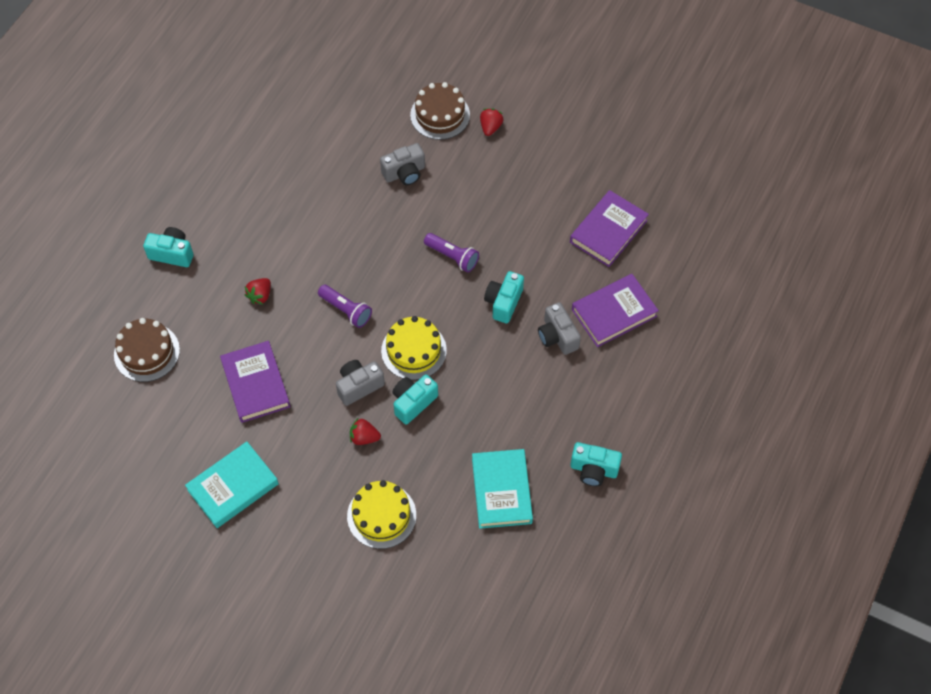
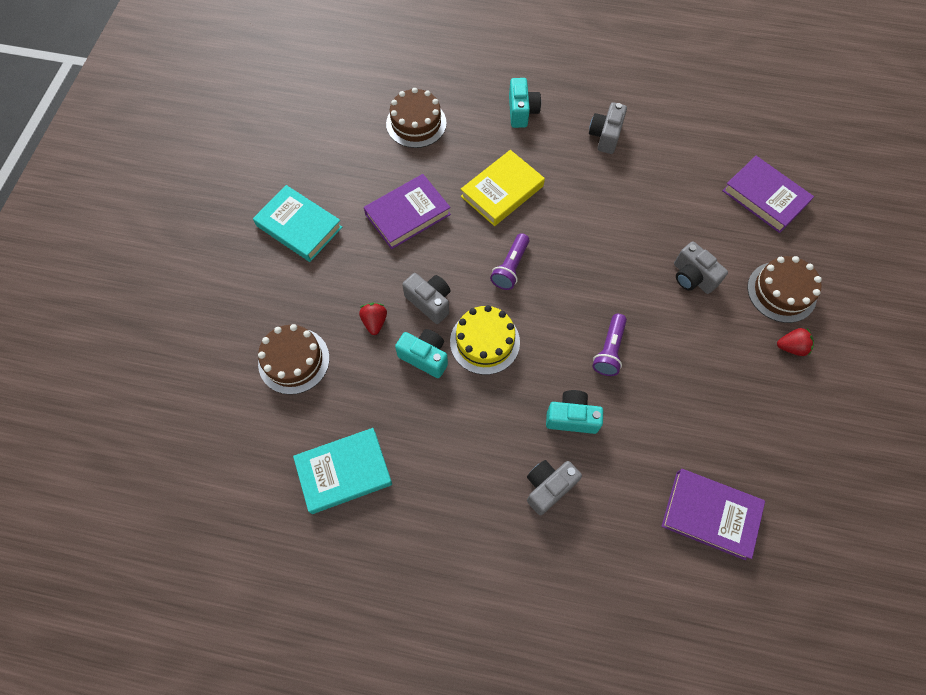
camera: 75 degrees right, 5 degrees up
(231, 191) = (605, 136): none -> grey camera
(260, 295) = (502, 191): red strawberry -> yellow book
(381, 515) = (294, 360): yellow cake -> brown cake
(593, 470) = (391, 569): turquoise camera -> none
(614, 313) = (601, 547): purple book -> purple book (764, 197)

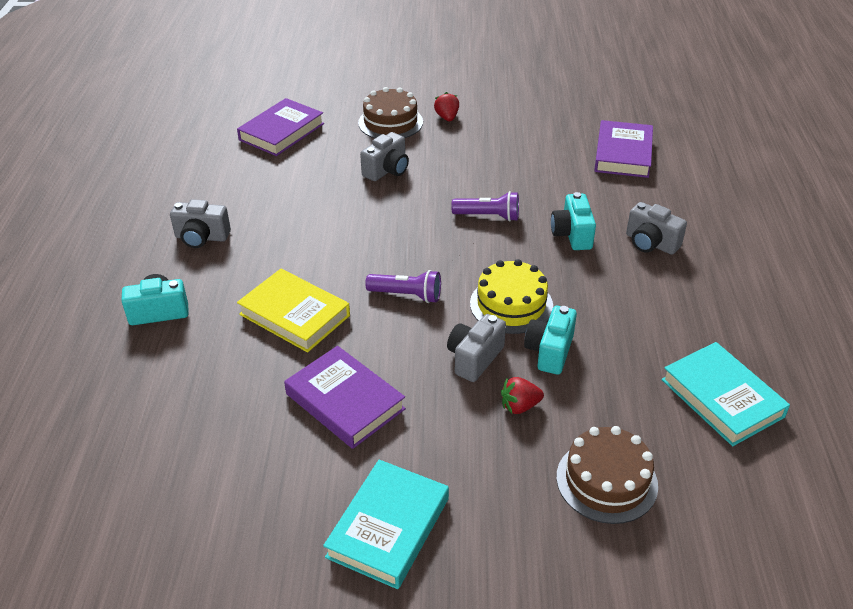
camera: 100 degrees left, 25 degrees down
(416, 123) = (177, 419): brown cake -> none

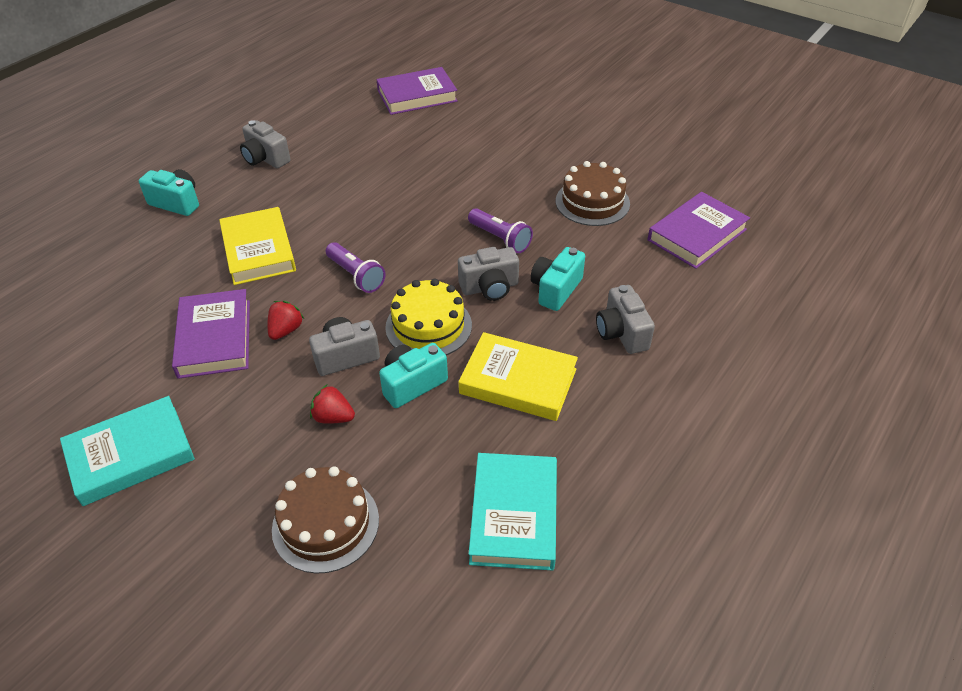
camera: 35 degrees right, 5 degrees up
(387, 170) = (462, 162): grey camera -> grey camera (490, 287)
(390, 122) = (513, 121): brown cake -> brown cake (592, 202)
(447, 117) = (567, 135): red strawberry -> red strawberry (286, 330)
(621, 310) = (518, 381): none -> yellow book

